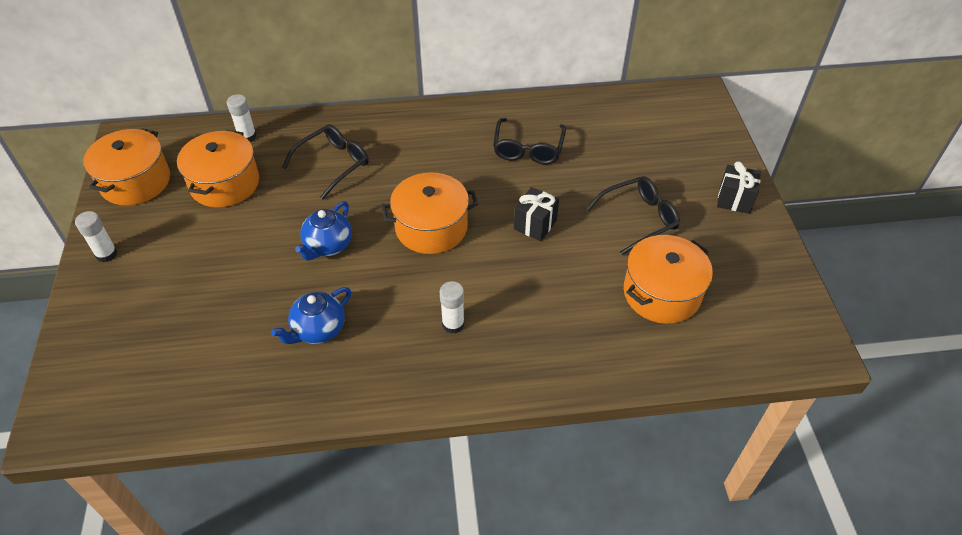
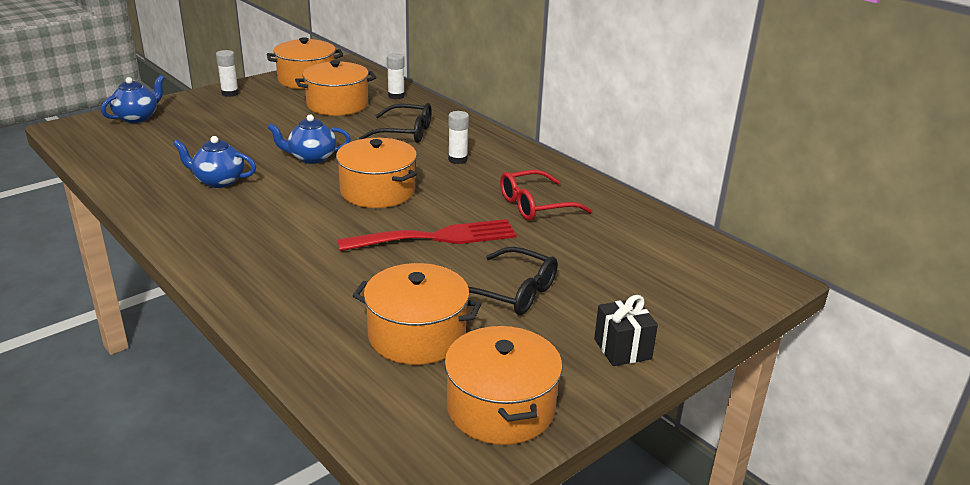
camera: 55 degrees right, 20 degrees down
(91, 353) = (137, 117): none -> blue teapot
(453, 324) = (272, 234): white glue stick -> white glue stick (457, 159)
(528, 148) = (536, 205): black glasses -> red glasses
(535, 225) = (436, 237): black gift -> red fork
(764, 286) = (500, 408): none -> orange pot

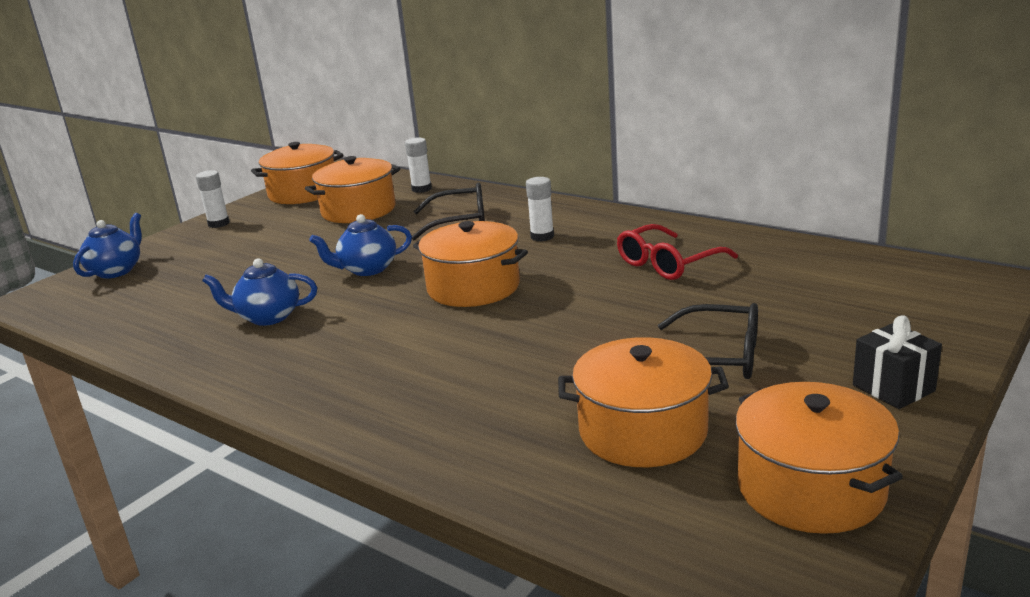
camera: 10 degrees left, 5 degrees down
(436, 237) = (581, 320): red fork -> none

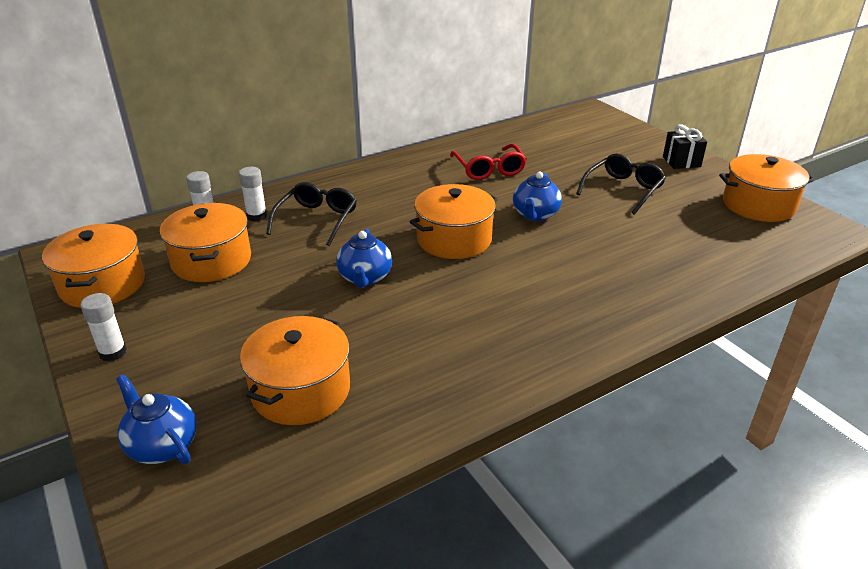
camera: 70 degrees left, 10 degrees up
(267, 317) = (413, 343): blue teapot -> blue teapot (535, 215)
(542, 236) = (392, 195): white glue stick -> white glue stick (256, 216)
(643, 431) = (689, 229): orange pot -> orange pot (301, 390)

